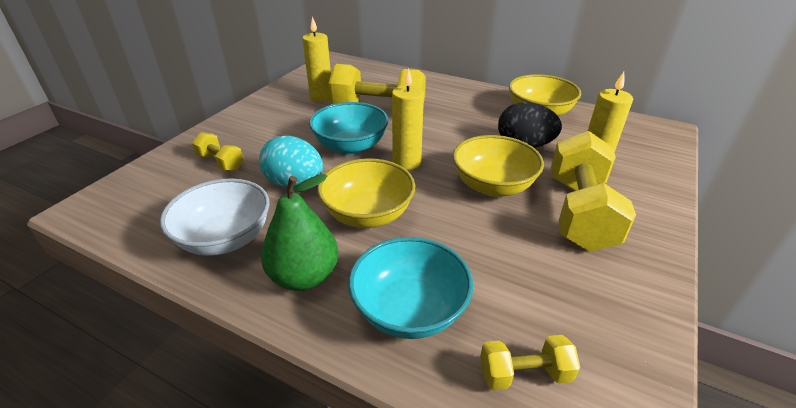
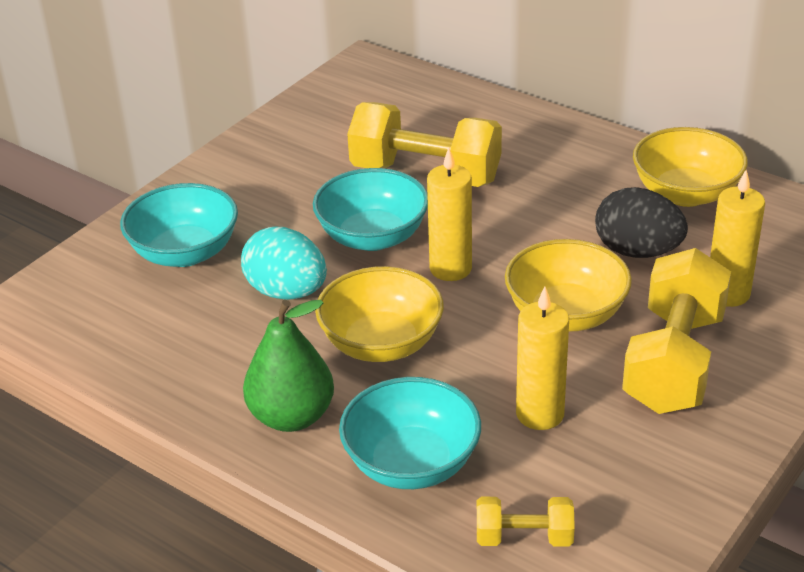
camera: 10 degrees right, 0 degrees up
(221, 162) = (185, 252): yellow dumbbell -> turquoise bowl
(225, 238) = (196, 362): white bowl -> none
(321, 97) = (338, 143): yellow candle -> yellow candle (540, 414)

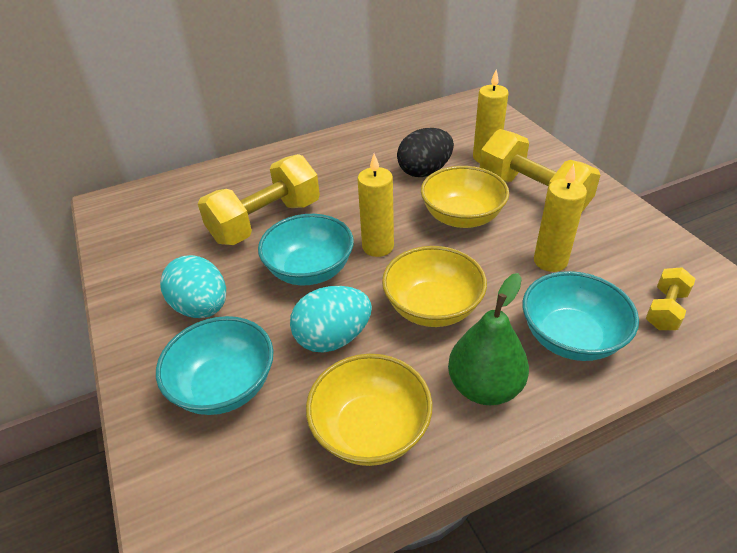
camera: 60 degrees left, 5 degrees up
(267, 194) = (201, 307): none -> turquoise egg
(685, 193) = (388, 138): yellow bowl -> yellow bowl (371, 430)

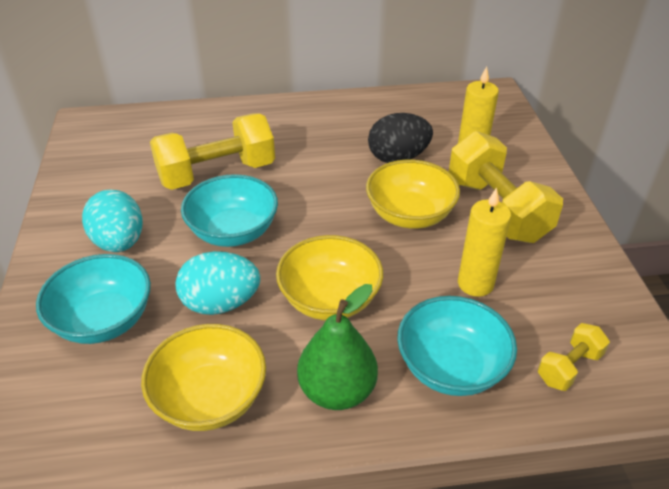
camera: 15 degrees right, 0 degrees up
(378, 247) = (309, 225): yellow candle -> none

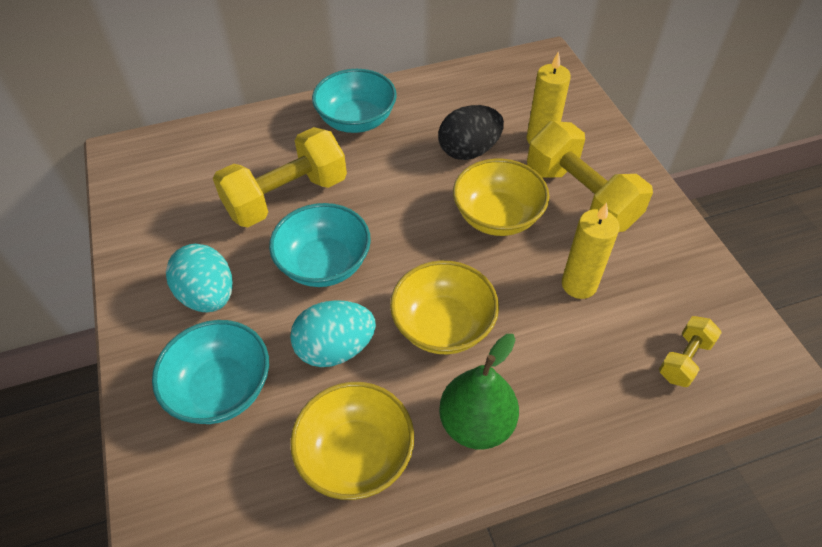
camera: 10 degrees left, 10 degrees up
(451, 367) = (577, 379): turquoise bowl -> turquoise bowl (356, 120)

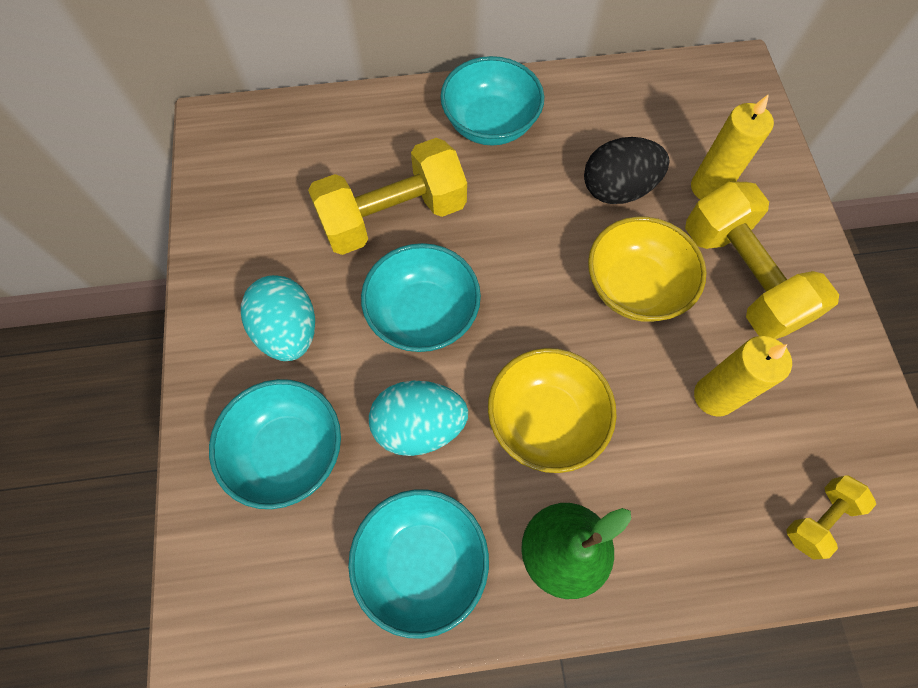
camera: 10 degrees right, 15 degrees up
(356, 455) = (421, 562): yellow bowl -> turquoise bowl

